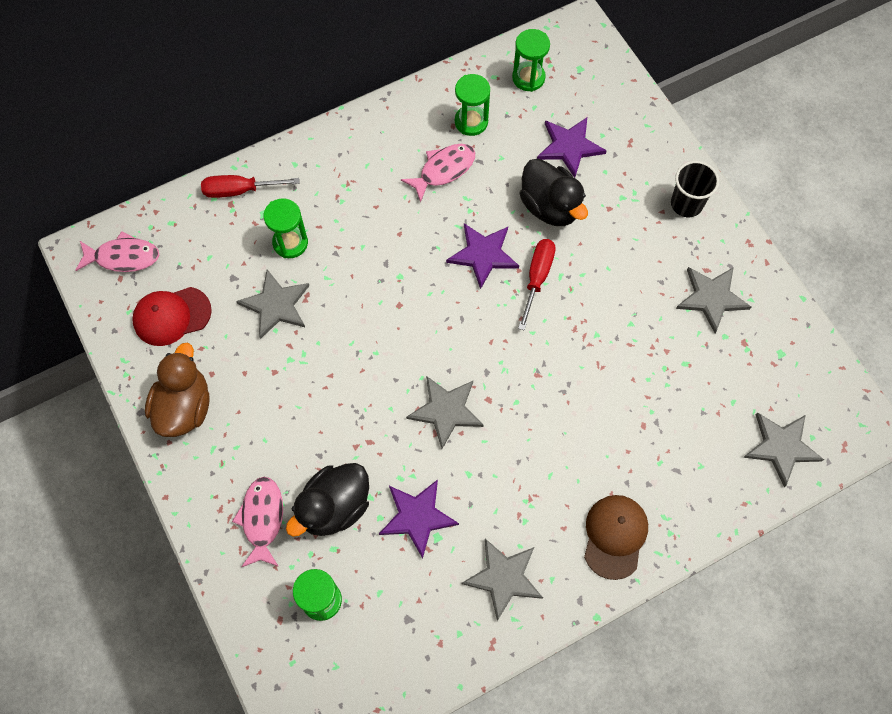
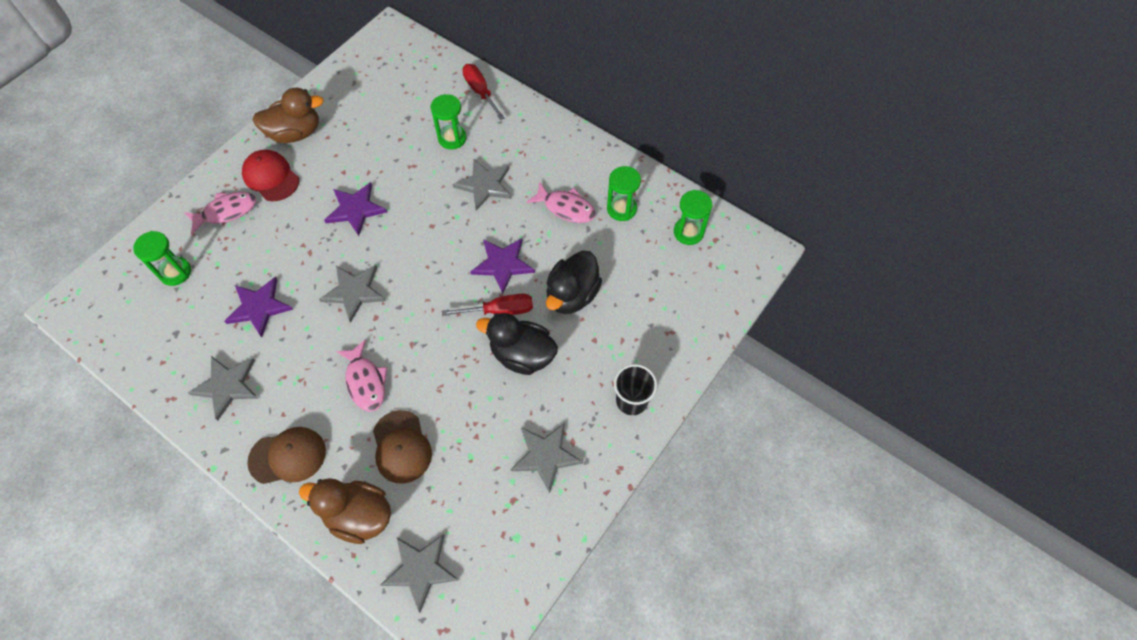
camera: 65 degrees right, 5 degrees down
(123, 257) = (395, 52): pink fish -> pink fish (365, 381)
(172, 316) = (362, 97): red cap -> red cap (271, 177)
(276, 305) = (397, 151): grey star -> grey star (484, 185)
(334, 507) = (249, 251): black duck -> black duck (522, 355)
(569, 147) = (638, 287): purple star -> purple star (355, 209)
(649, 422) = (401, 447): none -> brown cap
(706, 486) = (359, 515): none -> brown duck

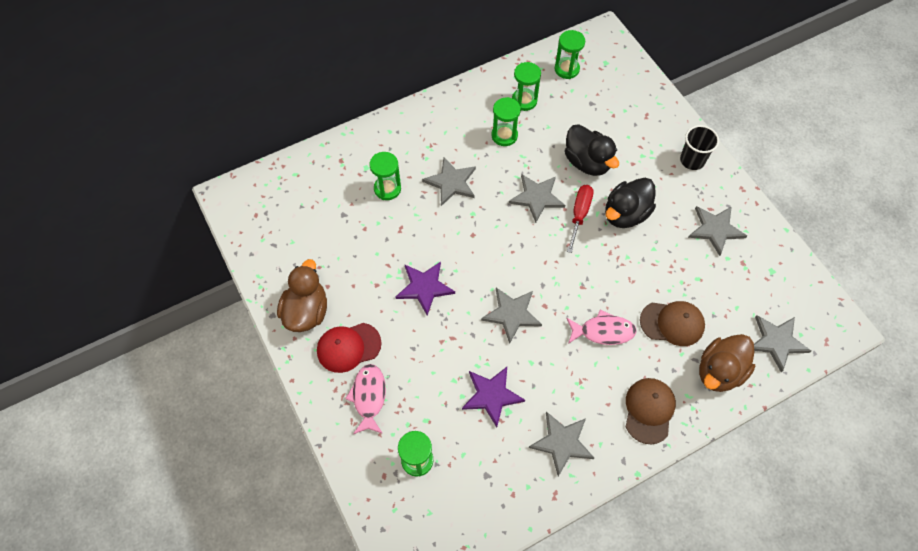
camera: 65 degrees left, 0 degrees up
(480, 92) = (348, 150): red screwdriver -> none
(503, 264) = (537, 197): purple star -> grey star
(566, 208) = (504, 135): pink fish -> green hourglass

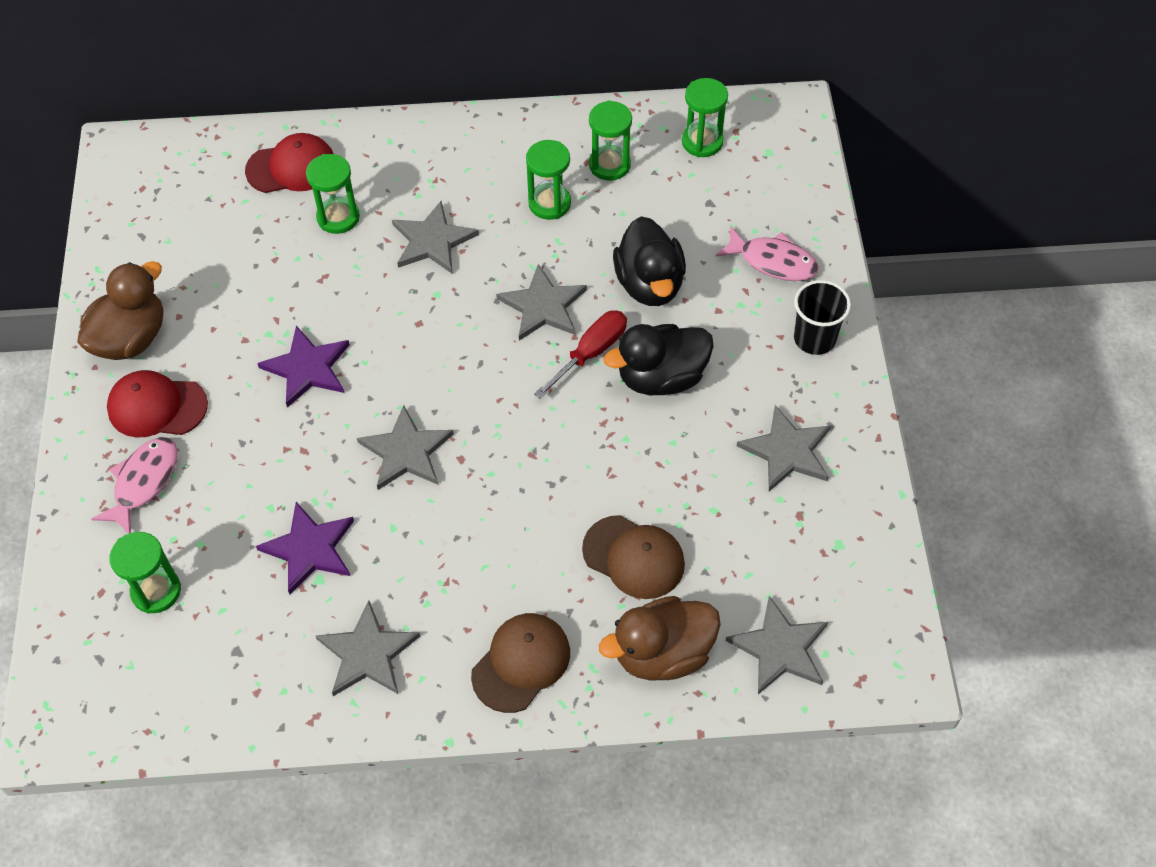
camera: 25 degrees right, 5 degrees down
(341, 168) = (291, 167): none -> red cap
(603, 331) = (523, 527): pink fish -> pink fish (773, 261)

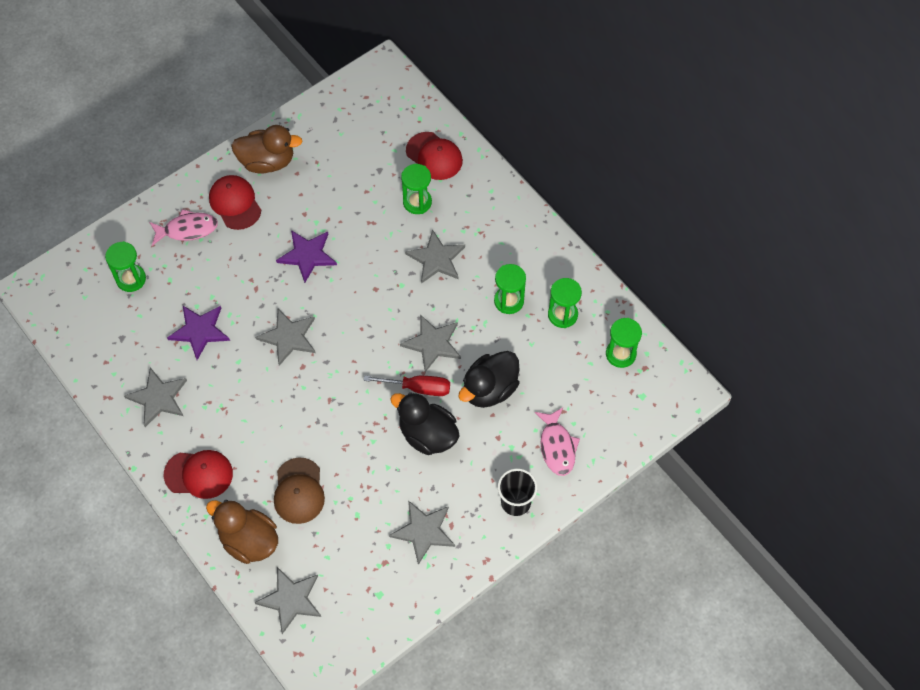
camera: 55 degrees right, 5 degrees up
(521, 663) = (199, 474): brown cap -> red cap

